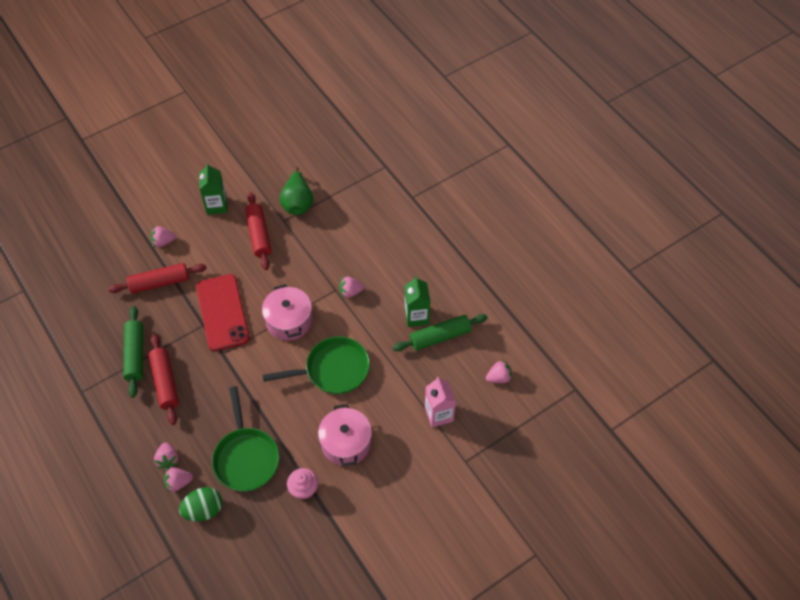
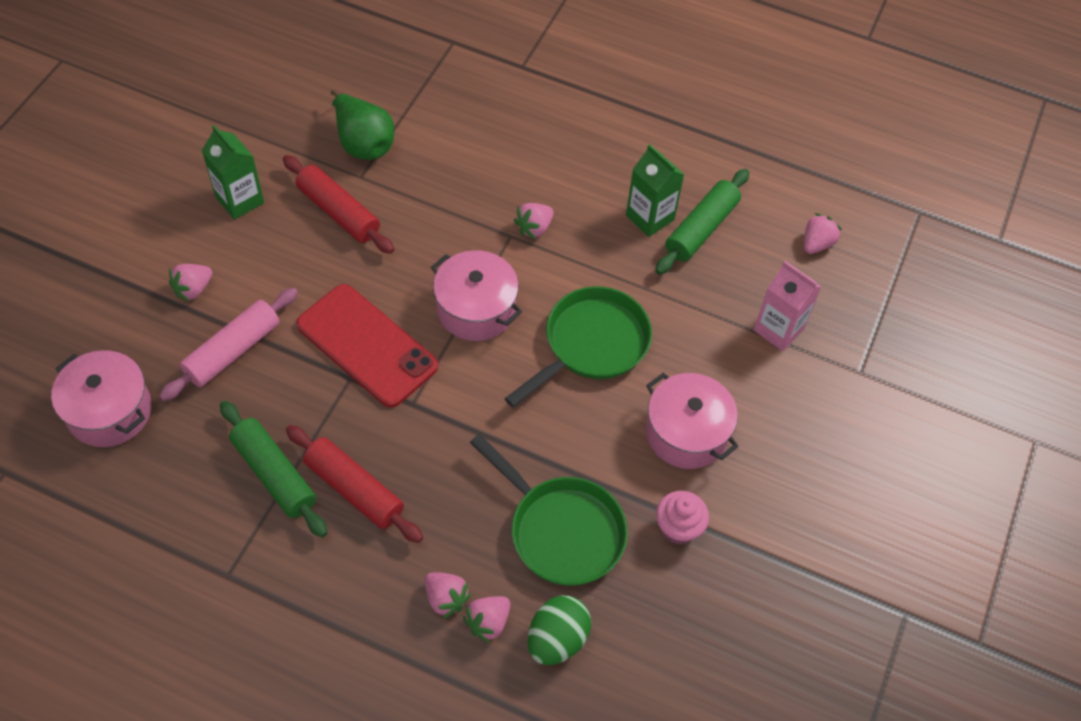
camera: 35 degrees left, 0 degrees up
(86, 284) = (109, 411): none -> pink pot
(159, 283) = (233, 351): red rolling pin -> pink rolling pin

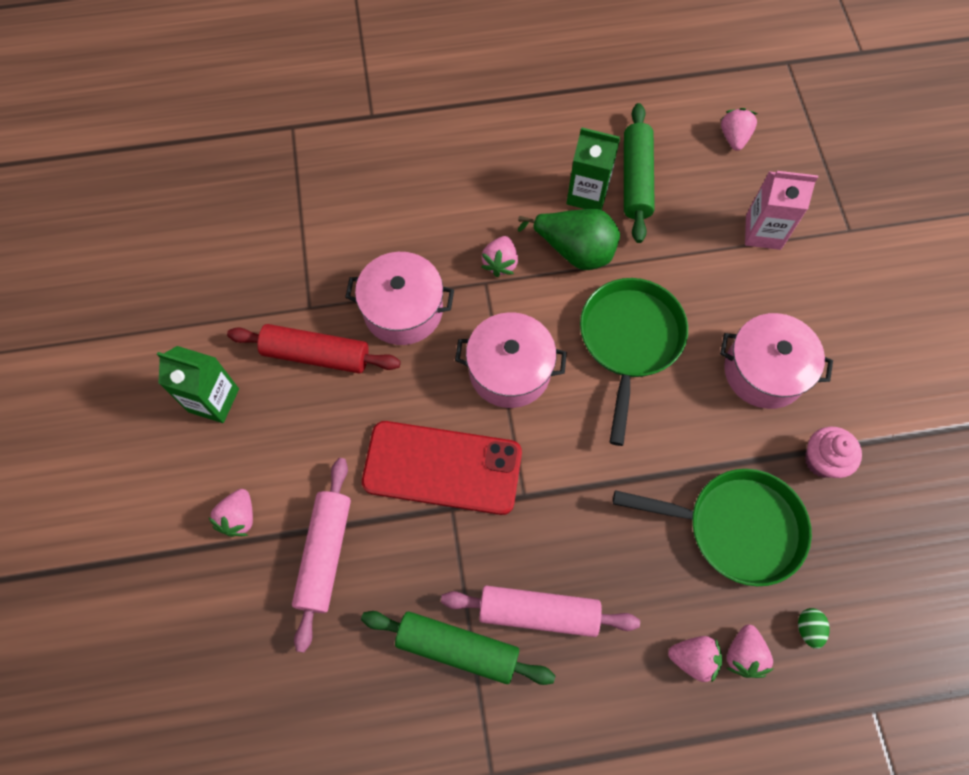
camera: 30 degrees left, 10 degrees up
(109, 411) = (254, 694): pink pot -> pink pot (403, 310)
(354, 489) = (538, 612): red rolling pin -> pink rolling pin
(363, 143) = (286, 273): green pear -> green pear (574, 251)
(557, 639) = (808, 629): green egg -> green egg, size x0.51

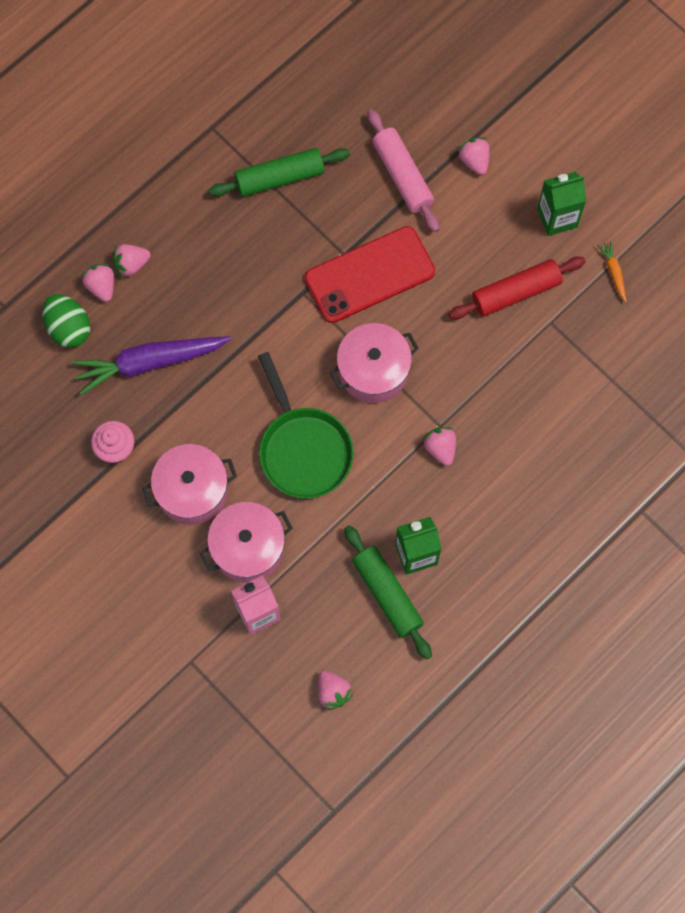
camera: 145 degrees right, 5 degrees up
(212, 313) = (613, 272): none -> orange carrot
(403, 310) = (482, 364): pink pot -> pink pot (248, 548)
(538, 612) = (244, 229): pink rolling pin -> none
(574, 251) = (392, 496): green pear -> none
(736, 528) = (149, 363): green pan -> purple carrot
(808, 629) = (68, 328): green egg -> green egg, size x1.97

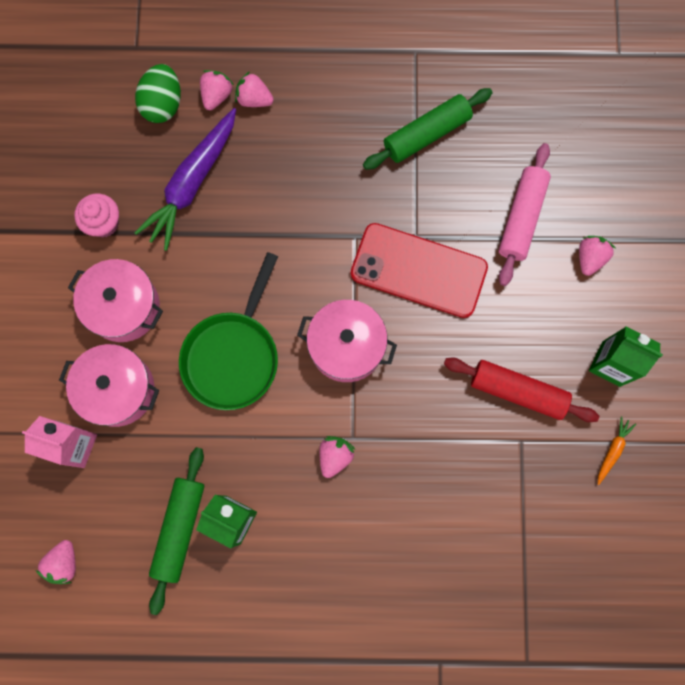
camera: 45 degrees right, 5 degrees up
(149, 363) = (192, 183): purple carrot -> purple carrot turned 90 degrees counterclockwise
(279, 178) = (426, 134): green rolling pin -> green rolling pin turned 60 degrees counterclockwise

